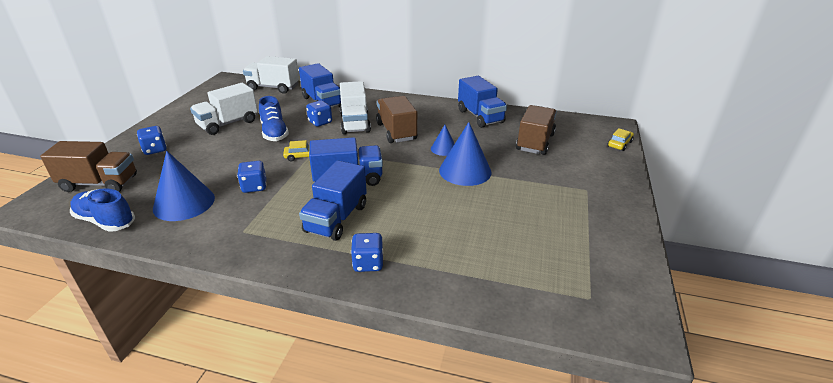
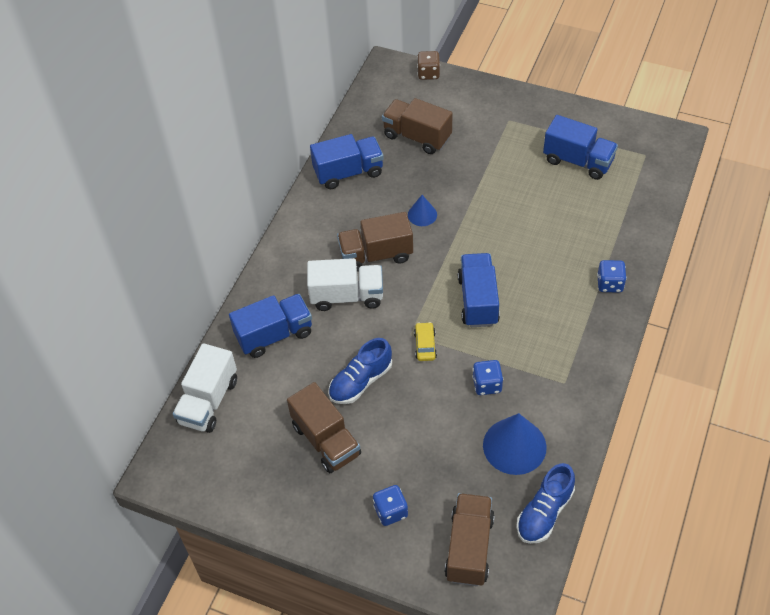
camera: 80 degrees left, 20 degrees up
(228, 124) = (326, 440): white truck -> brown truck
(274, 132) = (361, 381): blue shoe -> blue shoe turned 150 degrees clockwise
(320, 122) = (338, 333): blue dice -> none
(336, 219) = (547, 308): blue truck -> blue truck (578, 161)
(465, 171) = (469, 202): blue cone -> none
(619, 144) = (428, 73): yellow car -> brown dice

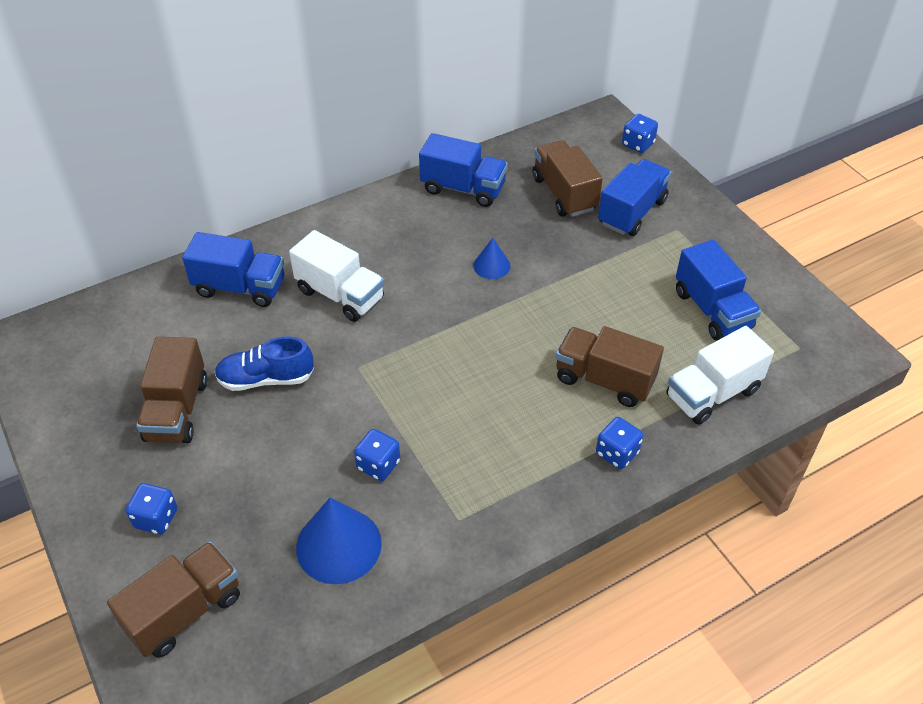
camera: 35 degrees right, 5 degrees down
(208, 401) = (123, 307): white truck -> white truck (712, 393)
(376, 255) = (407, 275): brown truck -> brown truck (604, 380)
(425, 345) = (361, 386): yellow car -> none
(428, 73) = (638, 144): brown dice -> blue dice
(478, 300) = (458, 378): blue truck -> blue truck (632, 212)
(544, 512) = (294, 636): blue shoe -> none

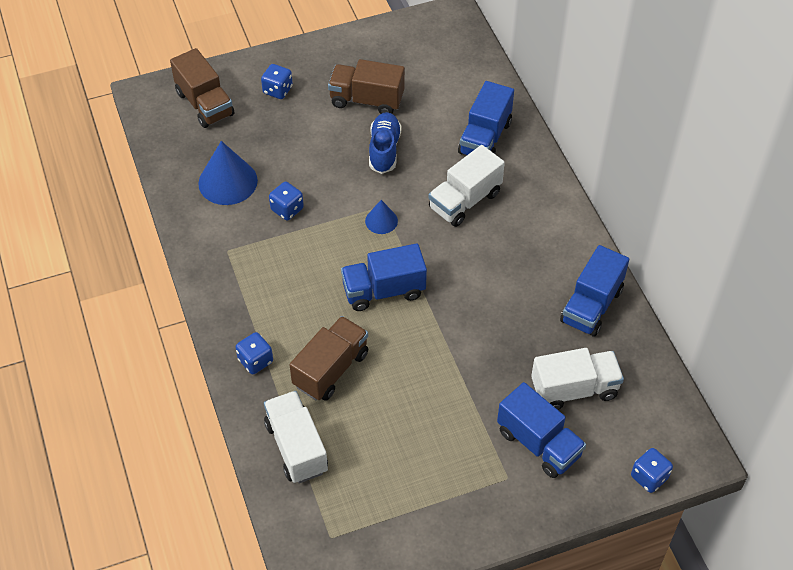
camera: 100 degrees right, 5 degrees up
(491, 265) = (481, 311): blue cone -> blue cone (381, 221)
(564, 193) = (574, 389): brown truck -> white truck
(712, 310) = (393, 477): blue truck -> blue truck (383, 290)

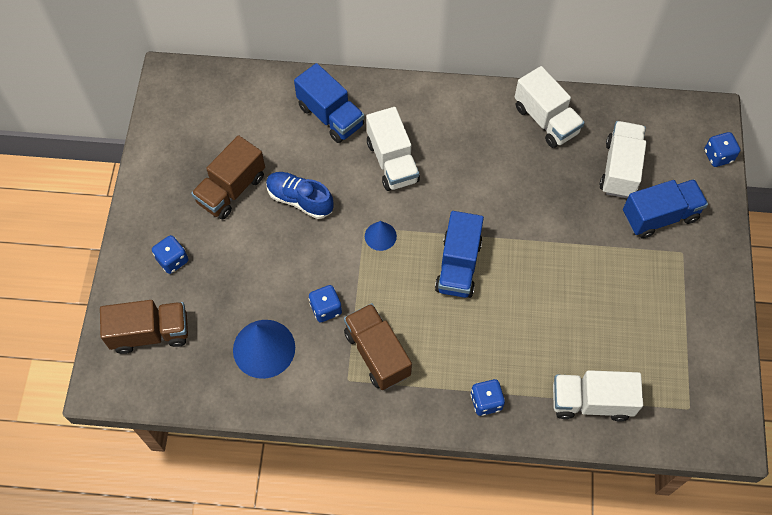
camera: 65 degrees left, 10 degrees up
(331, 369) = (522, 342): brown truck -> brown truck (377, 353)
(591, 306) = (546, 120): blue truck -> white truck

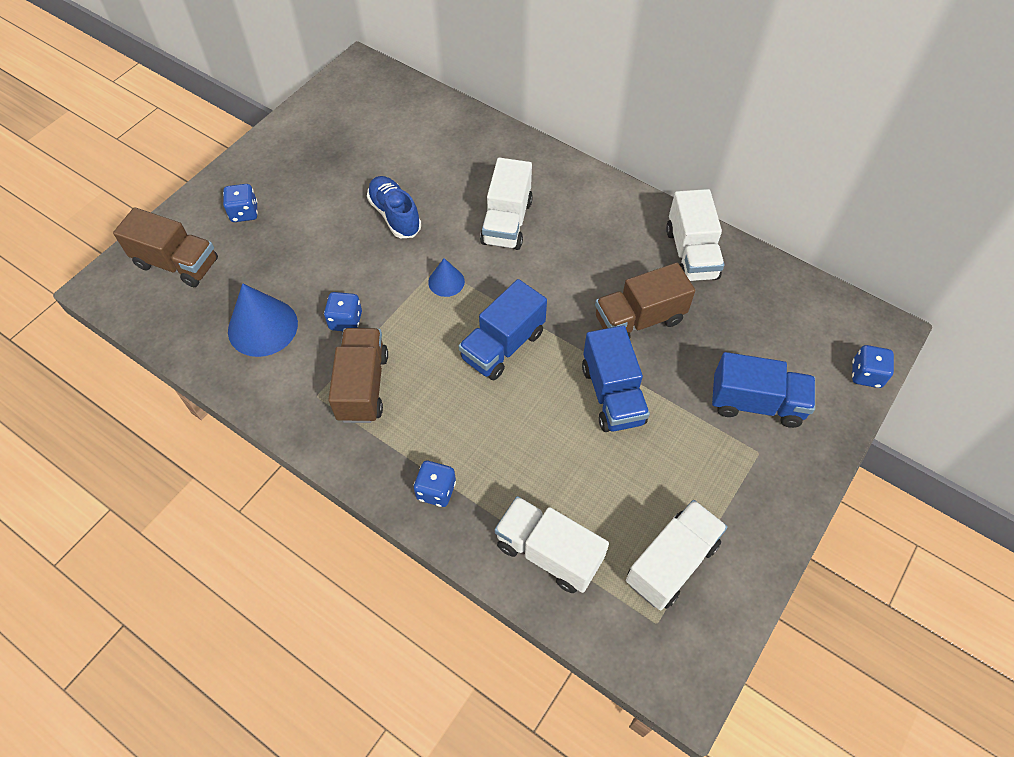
camera: 30 degrees right, 5 degrees down
(231, 189) = (341, 179): brown truck -> brown truck (639, 319)
(330, 116) = (477, 158): blue truck -> blue truck (612, 394)
(620, 169) = (741, 335): white truck -> white truck (671, 562)

